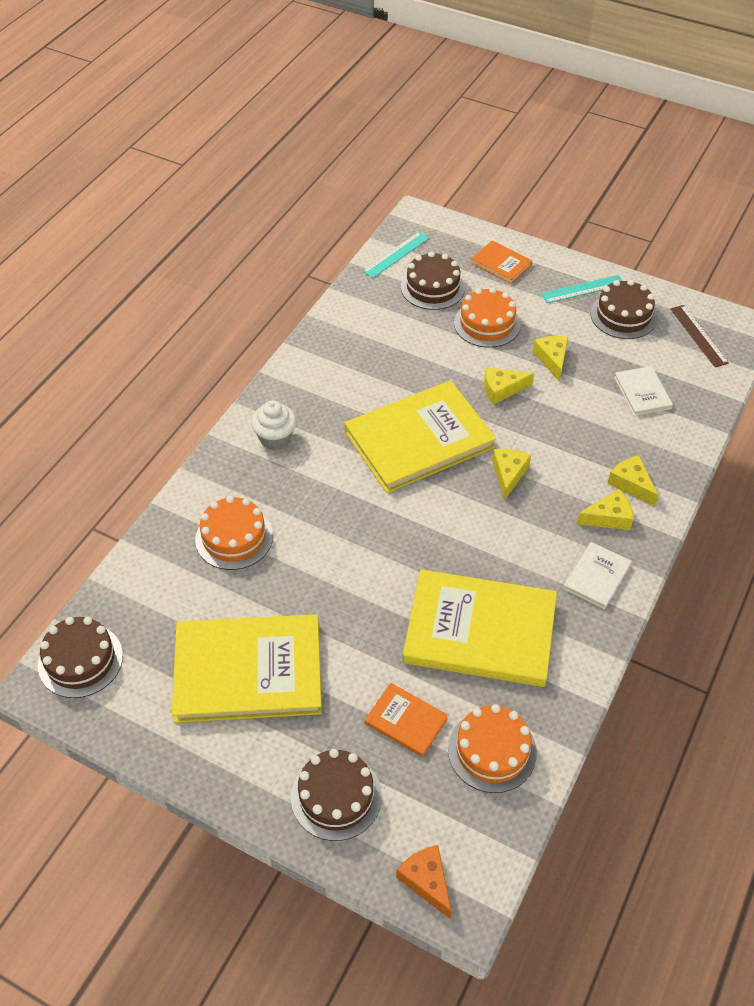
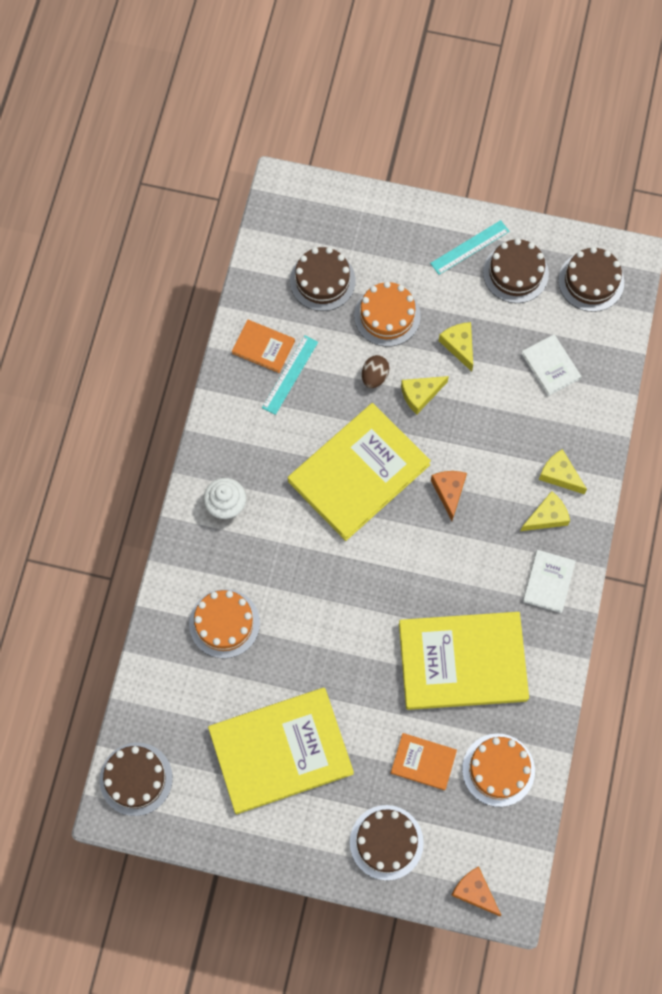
camera: 15 degrees left, 20 degrees up
(396, 254) = (274, 245): turquoise ruler -> turquoise ruler (290, 374)
(460, 367) = (374, 376): none -> brown egg
(501, 264) = (382, 232): orange book -> orange book (263, 347)
(508, 474) = (449, 492): yellow cheese -> orange cheese
(698, 335) = (591, 281): brown ruler -> brown cake

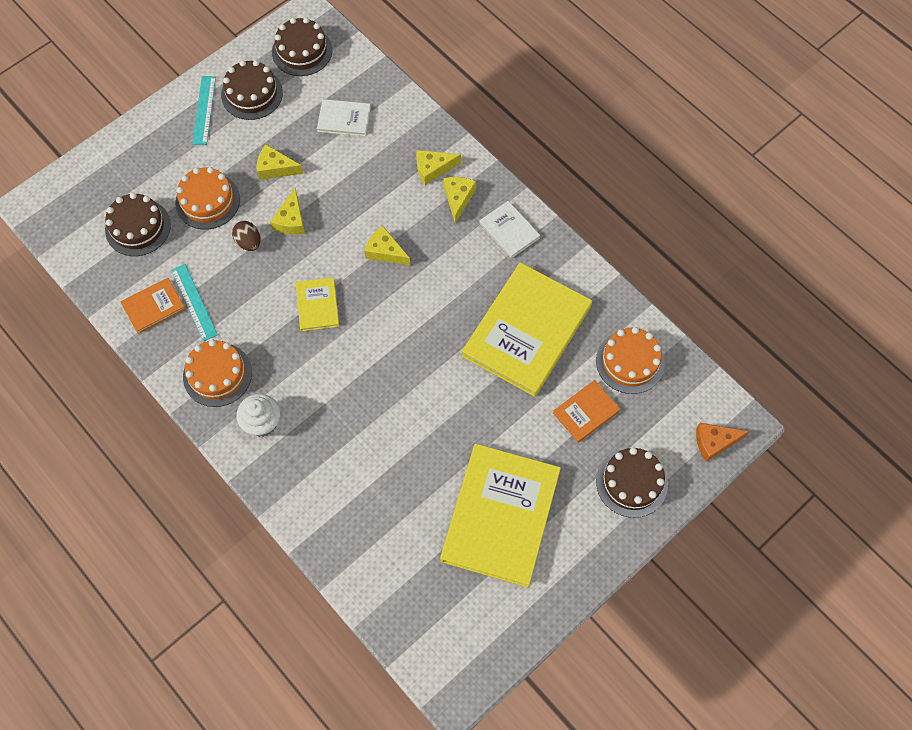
camera: 55 degrees left, 5 degrees down
(136, 779) = (440, 652): brown cake -> none
(224, 623) = (360, 490): orange cake -> orange cake (217, 374)
(359, 473) = (317, 305): yellow book -> yellow book, size x0.46
(449, 492) = (385, 251): orange cheese -> yellow cheese

